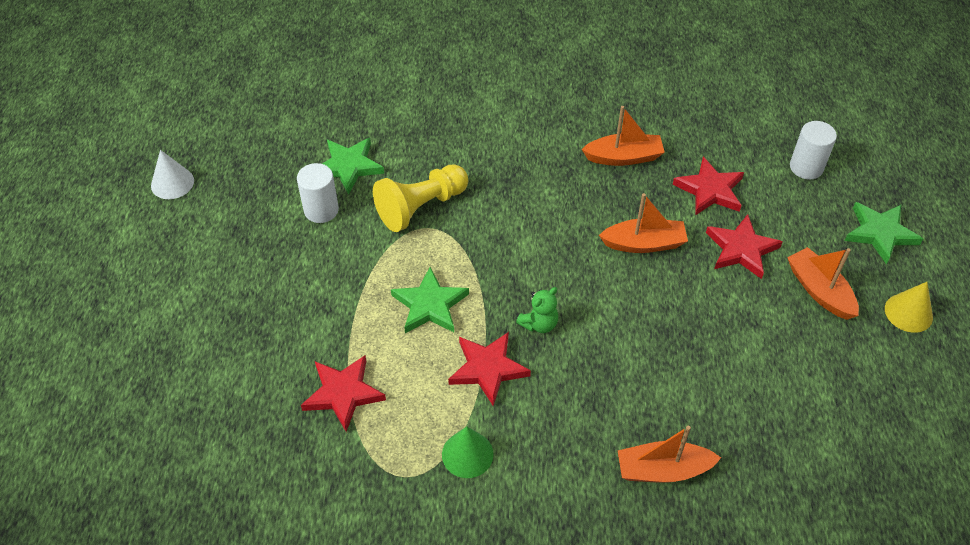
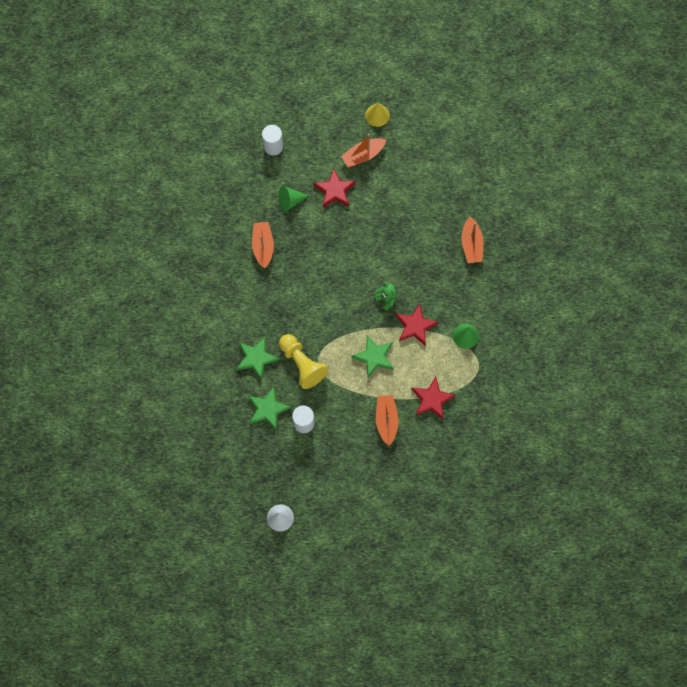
camera: 90 degrees left, 20 degrees up
(644, 243) = (330, 241): orange boat -> orange boat (386, 420)
(710, 190) = (290, 201): red star -> green cone
(880, 233) = (323, 117): green star -> green star (256, 358)

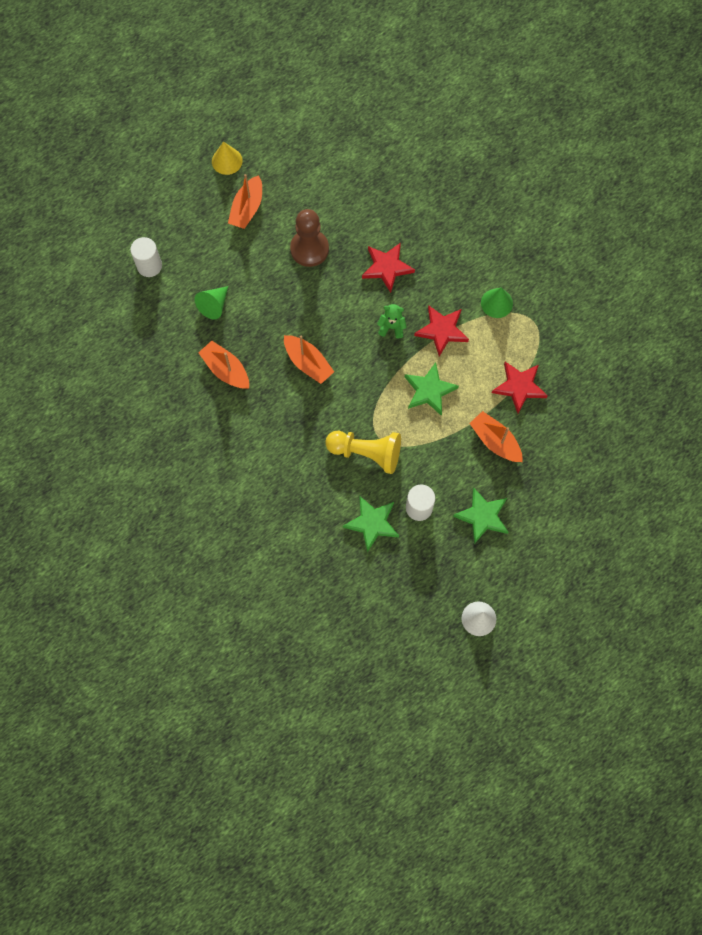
camera: 40 degrees left, 0 degrees up
(256, 358) = (316, 483): green star -> green star (482, 516)
(334, 190) = (249, 262): red star -> red star (387, 267)
(379, 210) = (309, 249): none -> brown pawn
(471, 245) = (426, 215): orange boat -> orange boat (308, 363)

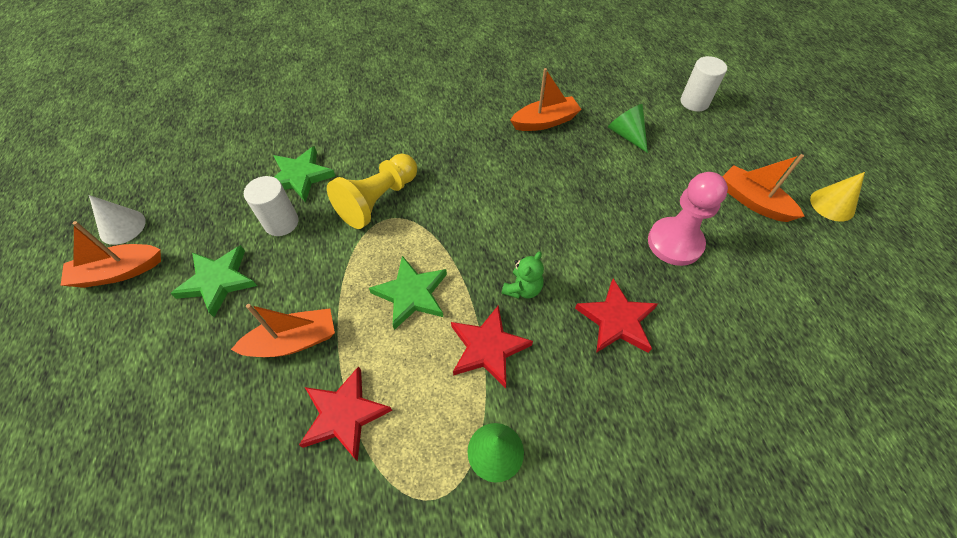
camera: 115 degrees right, 15 degrees down
(308, 363) = (517, 188): orange boat -> orange boat (119, 272)
(309, 249) = (675, 243): brown pawn -> pink pawn

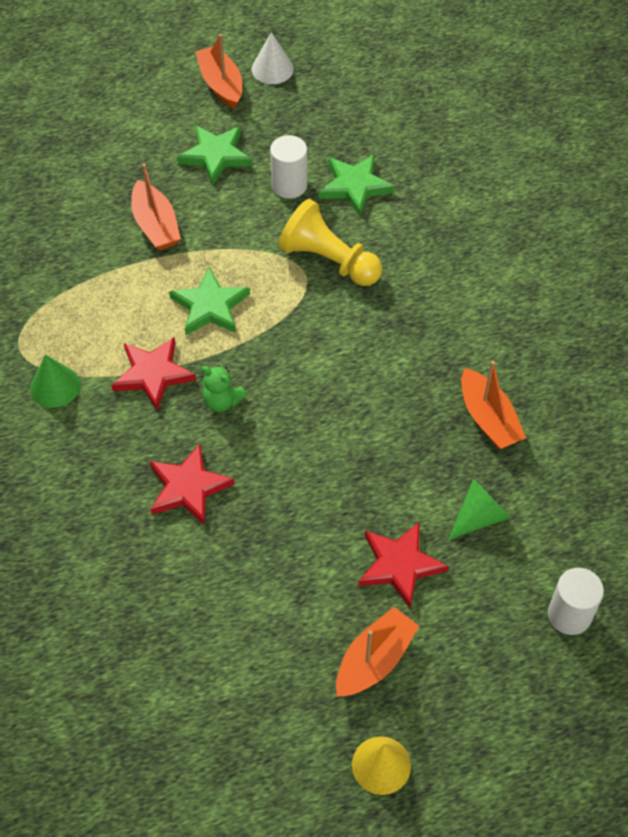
camera: 85 degrees right, 0 degrees up
(344, 414) = (88, 275): red star -> red star (399, 565)
(675, 243) = (296, 556): pink pawn -> none

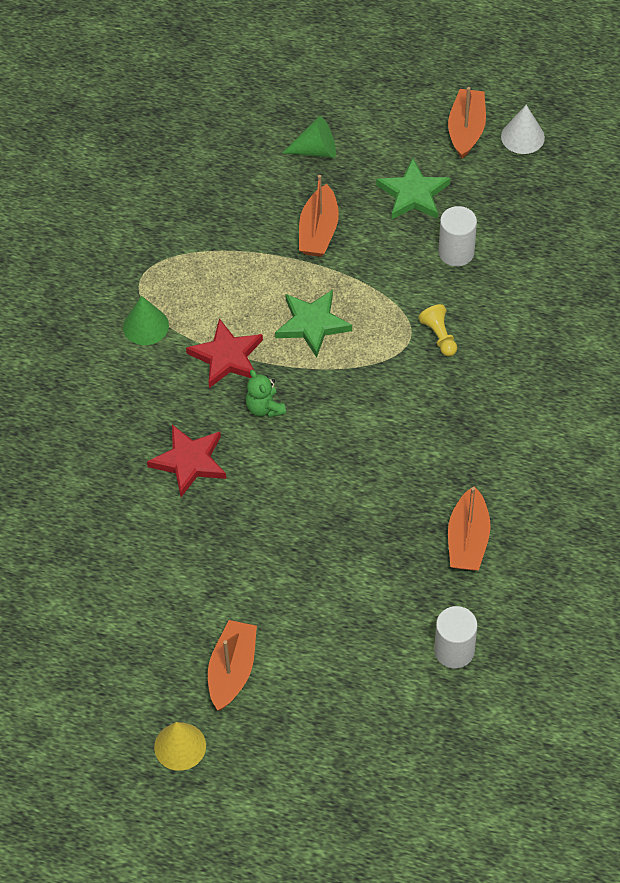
camera: 35 degrees right, 0 degrees up
(329, 260) = (439, 336): yellow pawn -> yellow pawn, size x0.51
(355, 186) = (512, 282): green star -> none
(374, 660) = (232, 670): orange boat -> orange boat turned 60 degrees counterclockwise
(399, 565) = (305, 612): red star -> none
(479, 516) = (397, 612): green cone -> green cone (316, 150)
(569, 615) = (408, 726): white cylinder -> white cylinder (454, 650)

